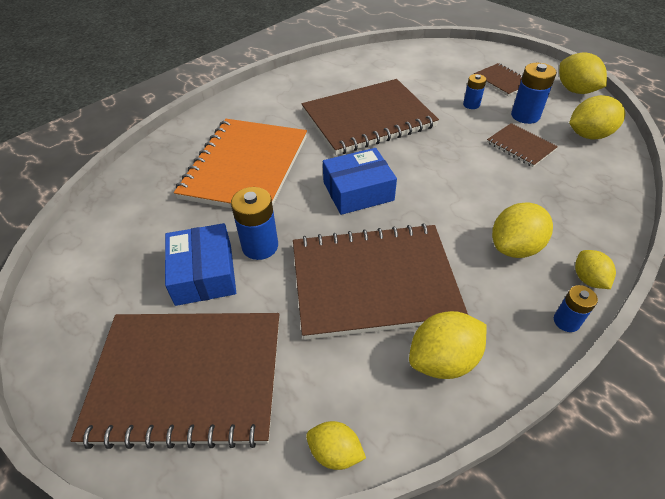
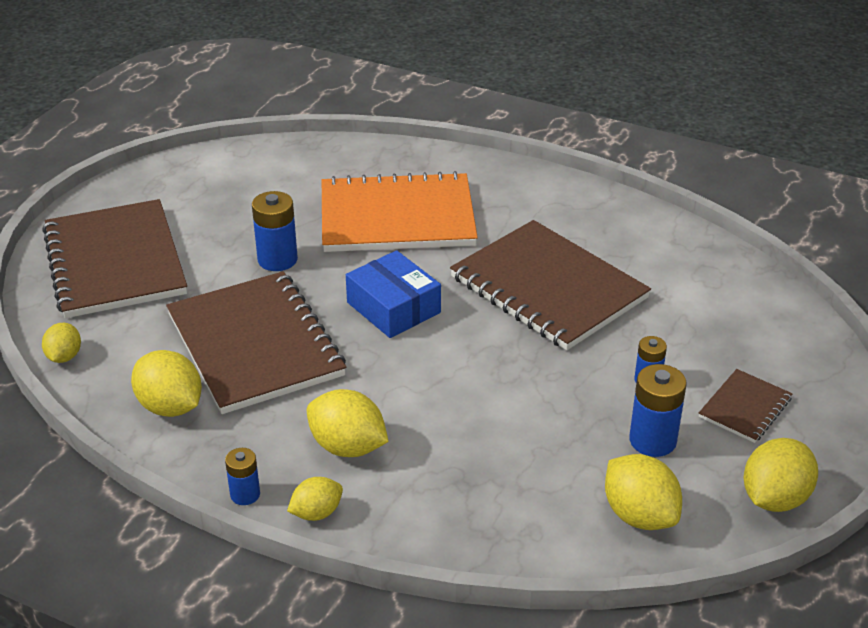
camera: 70 degrees right, 10 degrees down
(204, 274) = (229, 236): blue box -> none
(520, 146) = (565, 440): brown notebook -> none

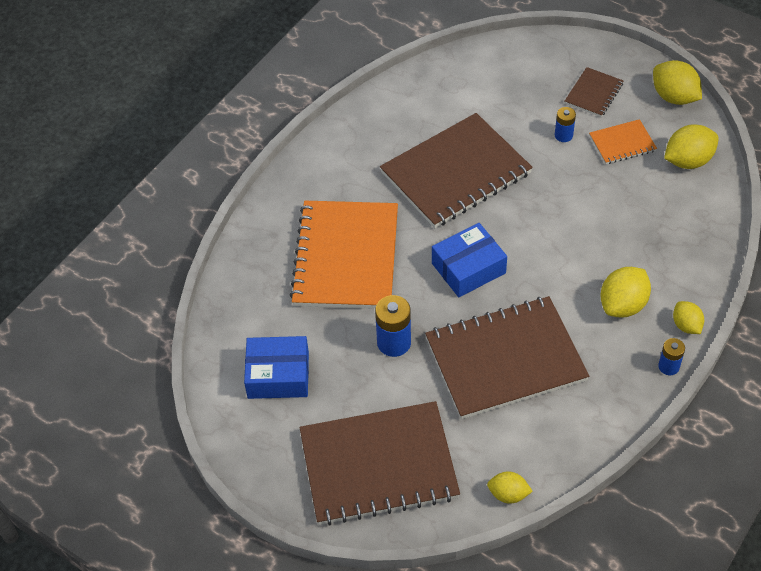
camera: 80 degrees left, 15 degrees up
(170, 407) = (575, 415): yellow lemon -> none
(233, 189) = (278, 375): none -> blue box
(652, 440) = (622, 143): blue battery -> orange notebook
(744, 407) = (593, 93): brown notebook -> brown notebook turned 75 degrees clockwise

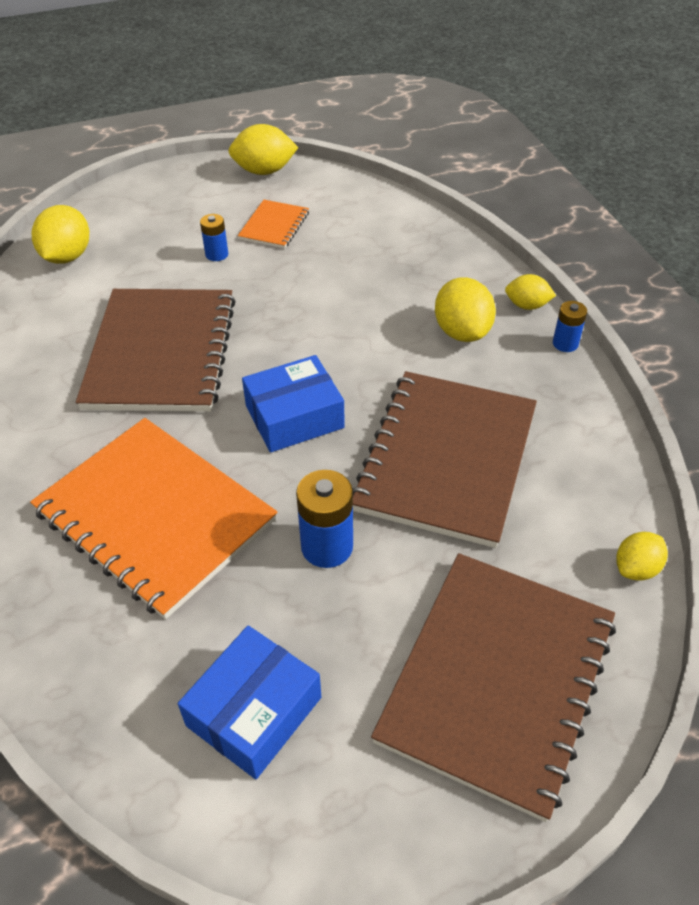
camera: 55 degrees left, 5 degrees down
(468, 268) = (294, 416): blue box -> blue box turned 60 degrees clockwise
(593, 93) = (195, 210): brown notebook -> none
(688, 161) = (342, 202): yellow lemon -> yellow lemon (67, 256)

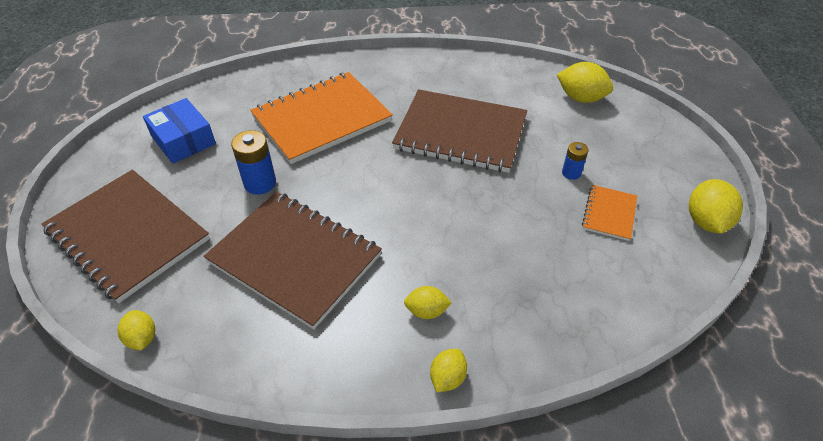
camera: 105 degrees right, 0 degrees up
(274, 226) = (609, 214): orange notebook -> orange notebook turned 75 degrees clockwise
(294, 416) = (372, 187): blue box -> none
(462, 332) = (426, 311): yellow lemon -> yellow lemon, size x0.61
(565, 343) = (383, 390): blue battery -> none

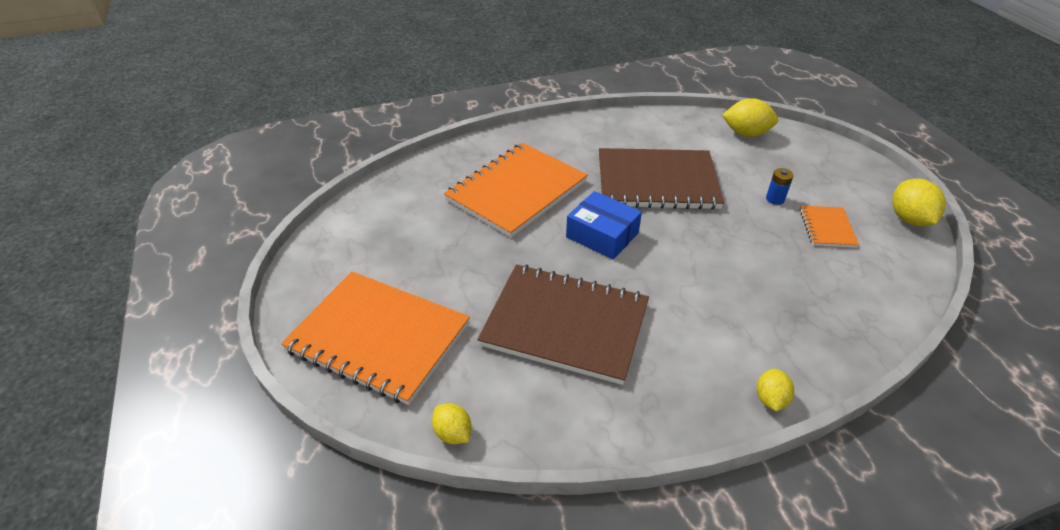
camera: 15 degrees left, 5 degrees down
(128, 235) = (379, 337): brown notebook -> orange notebook
(183, 140) = (384, 235): blue box -> blue box (602, 235)
(260, 183) = (489, 261): blue battery -> none
(426, 311) = (717, 345): yellow lemon -> none

